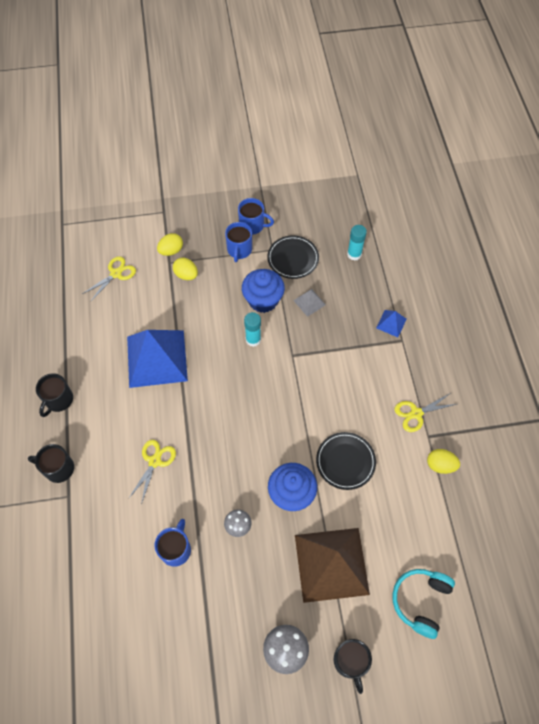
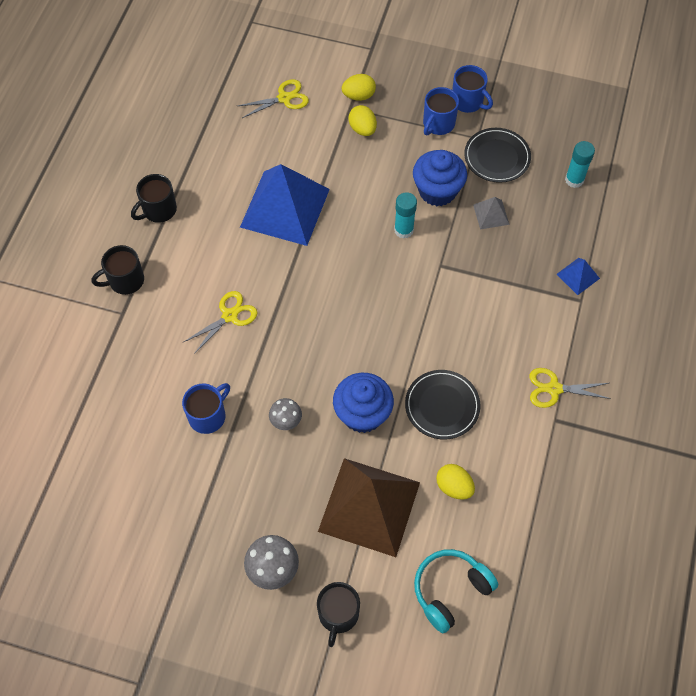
camera: 25 degrees right, 0 degrees up
(58, 468) = (125, 280): black mug -> black mug turned 60 degrees counterclockwise
(440, 465) = (552, 457): yellow egg -> yellow egg (454, 487)

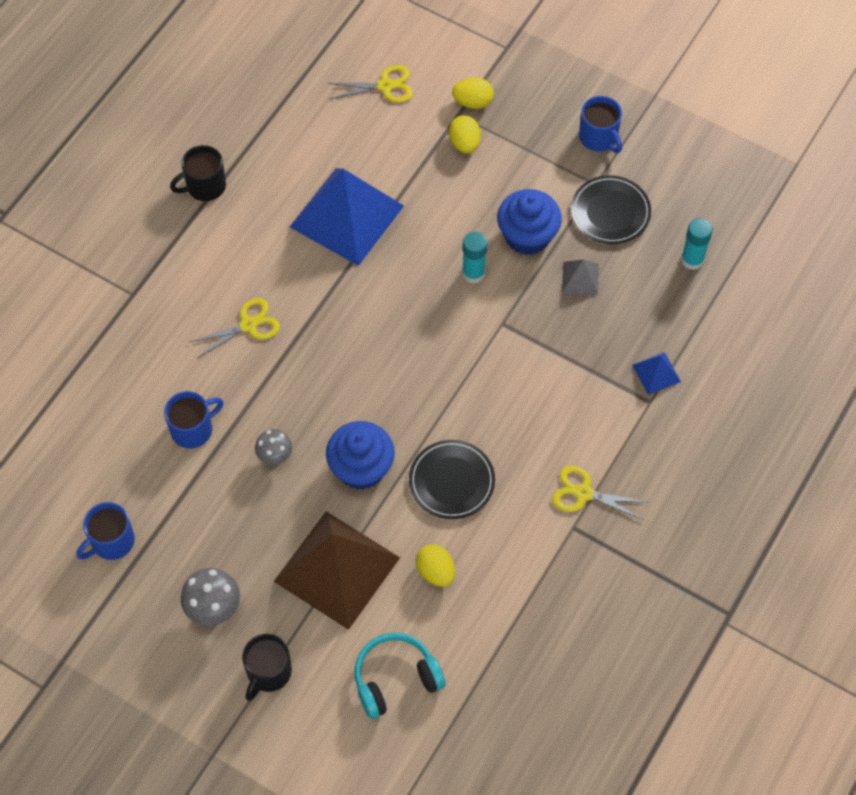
camera: 15 degrees right, 0 degrees up
(125, 280) = (146, 258): black mug -> none
(438, 124) = (554, 157): blue mug -> blue mug (111, 541)

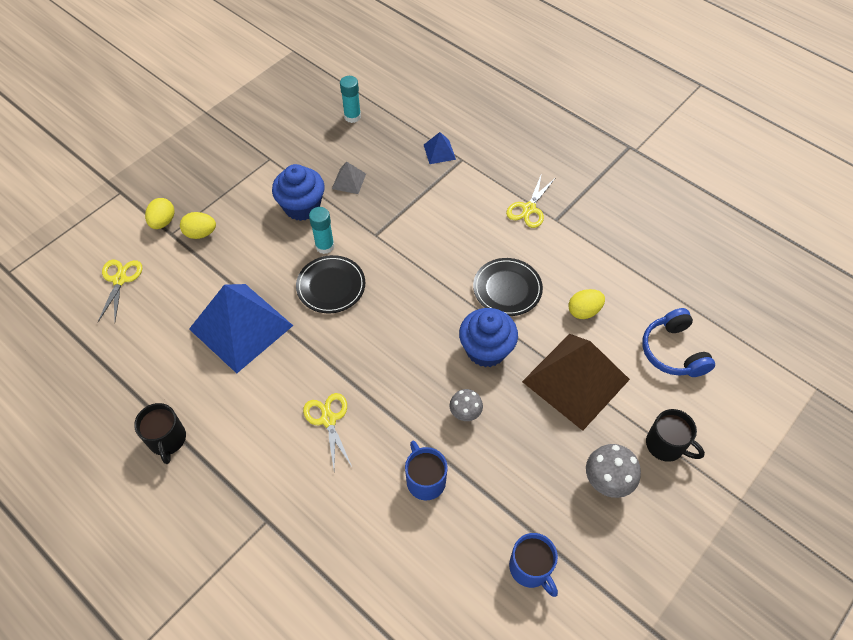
camera: 80 degrees left, 5 degrees down
(395, 679) = (673, 351): turquoise headphones -> blue headphones
(599, 137) = (229, 149): blue mug -> none
(610, 212) = (297, 154): black plate -> black plate (331, 286)

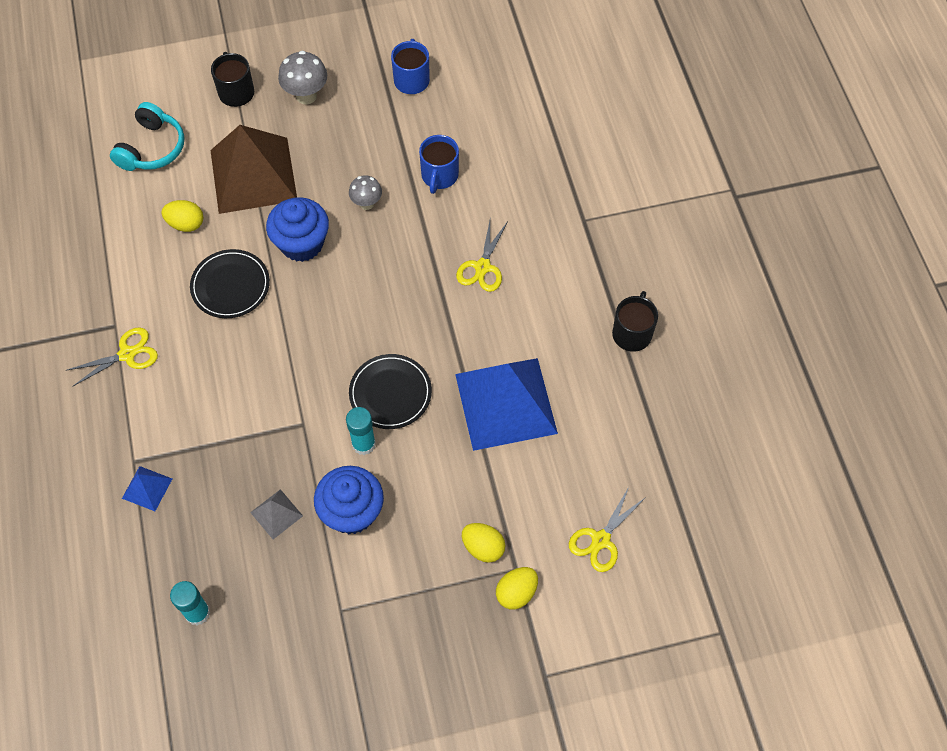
camera: 145 degrees left, 5 degrees up
(673, 351) = (152, 148): blue headphones -> turquoise headphones

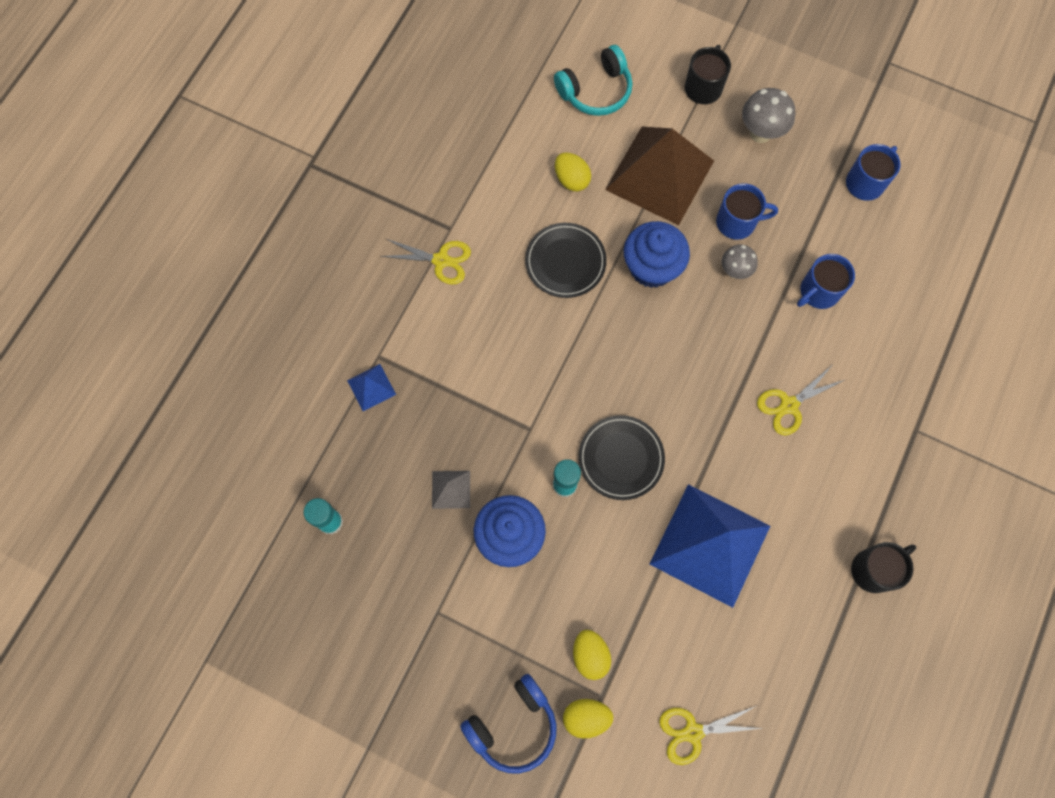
camera: 40 degrees right, 10 degrees up
(340, 169) = (737, 222): none -> blue mug
(468, 643) = (513, 726): none -> blue headphones

